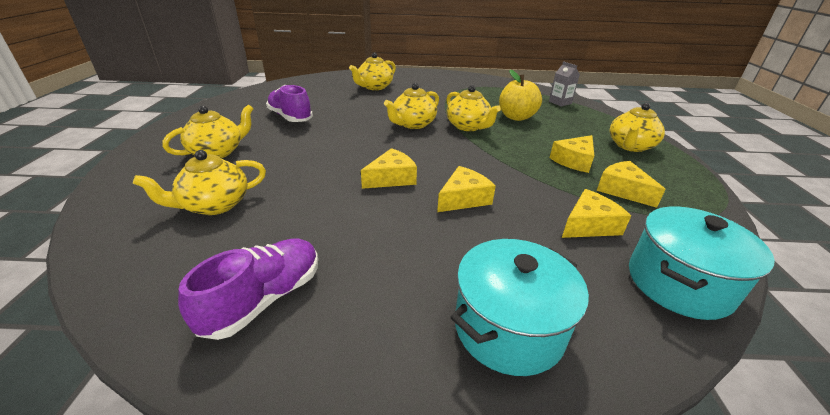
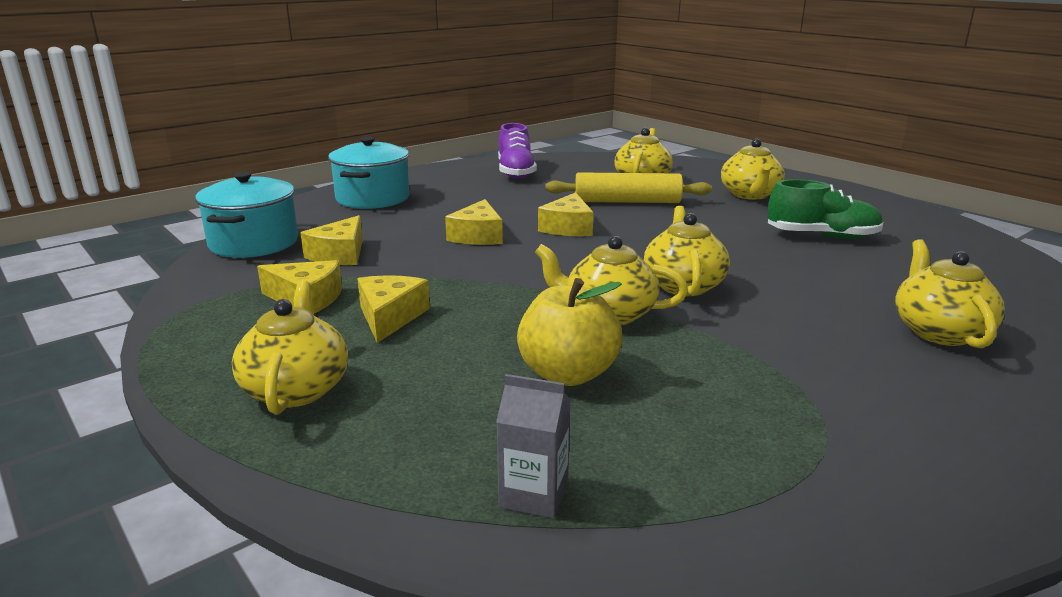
camera: 140 degrees right, 10 degrees down
(290, 117) = (822, 236): purple shoe -> green shoe
(298, 184) = (627, 201): none -> yellow rolling pin

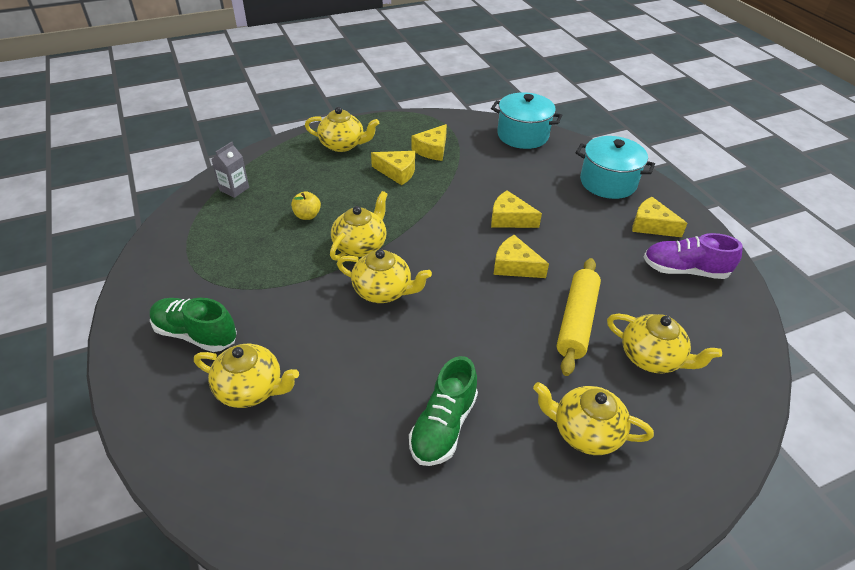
camera: 105 degrees right, 20 degrees up
(340, 254) = (493, 162): yellow cheese -> yellow cheese (651, 225)
(568, 374) = (307, 215): yellow apple -> yellow apple, size x0.57
(935, 400) = (195, 334): none -> green shoe

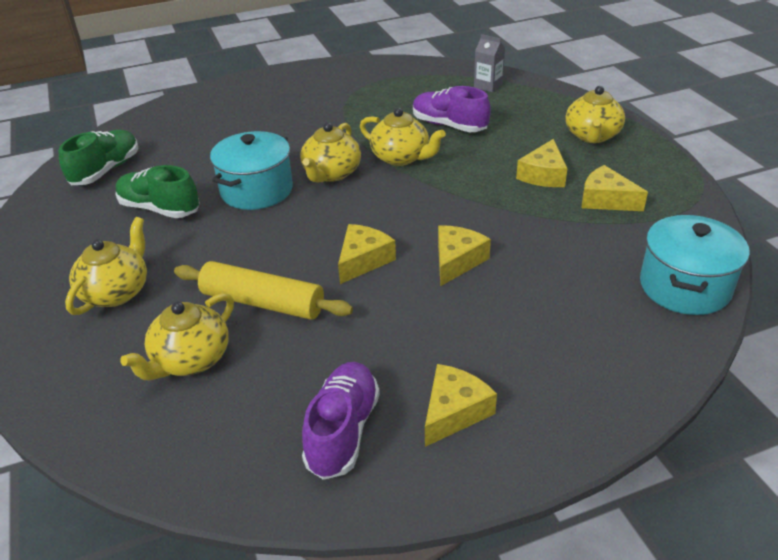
camera: 95 degrees right, 5 degrees down
(195, 334) = (293, 94): green shoe -> green shoe (106, 170)
(251, 389) = (231, 121): yellow teapot -> none
(307, 215) = (449, 125): yellow apple -> purple shoe
(608, 182) = (569, 375): turquoise pot -> turquoise pot (256, 190)

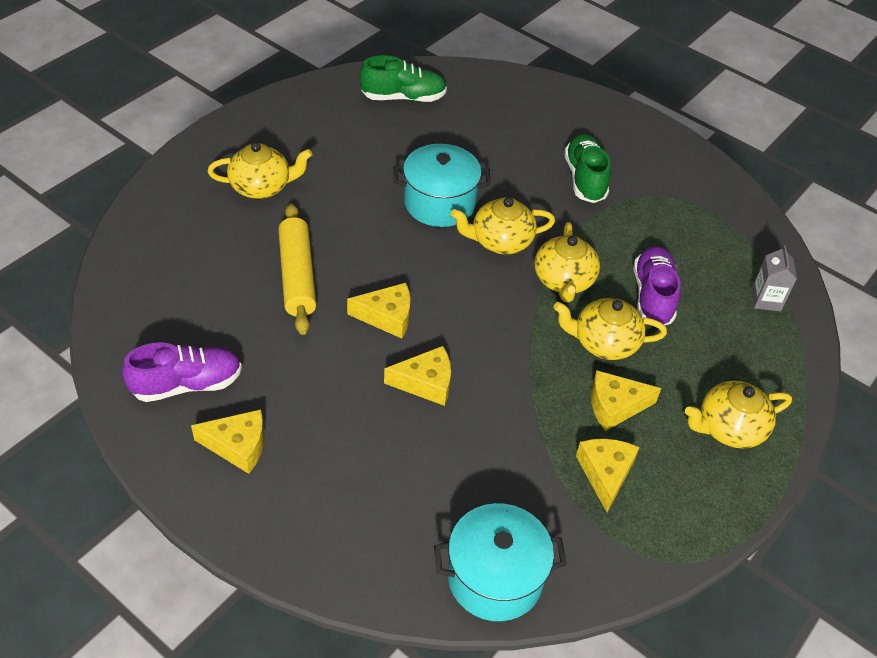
camera: 55 degrees right, 10 degrees up
(160, 209) = (374, 157): green shoe -> green shoe (585, 179)
(190, 360) = (214, 265): yellow teapot -> yellow teapot (604, 343)

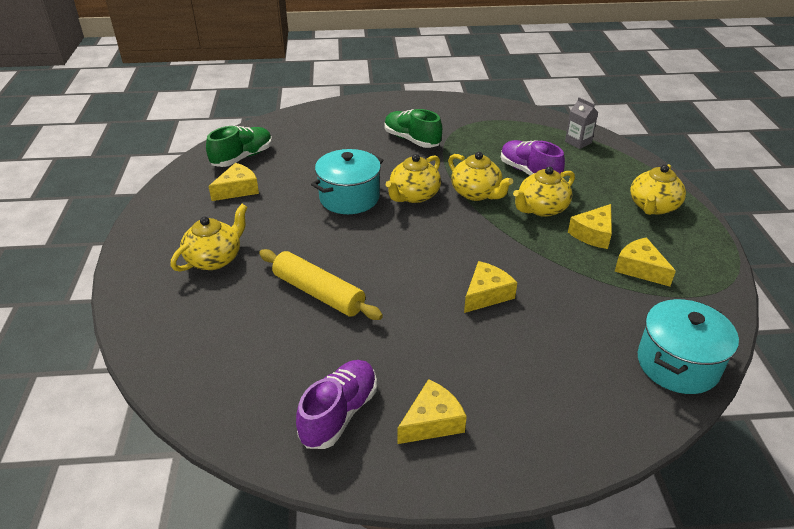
camera: 40 degrees left, 10 degrees down
(387, 316) = (410, 276): yellow cheese -> yellow cheese (237, 189)

